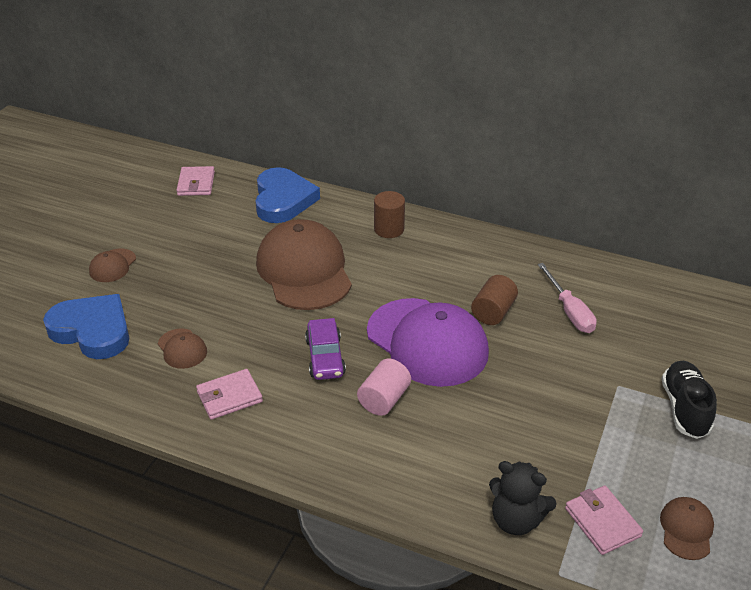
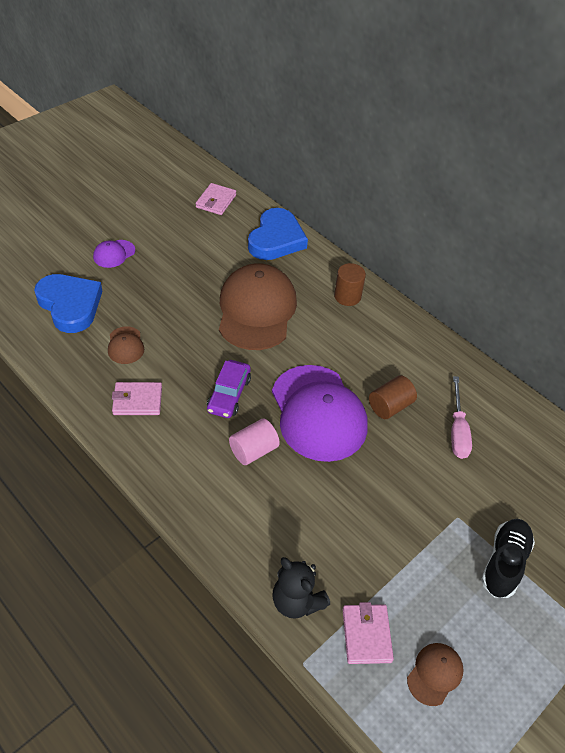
camera: 20 degrees right, 10 degrees up
(112, 266) = (114, 254): brown cap -> purple cap

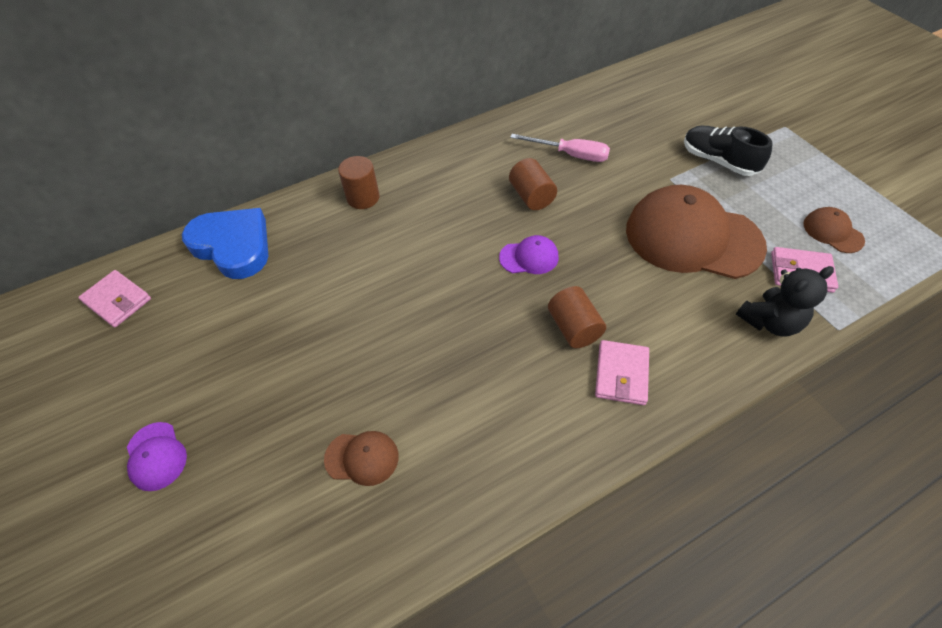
camera: 70 degrees left, 5 degrees up
(70, 305) = (244, 538): blue heart -> none
(137, 401) = (471, 452): pink wallet -> pink wallet (621, 374)
(229, 394) = (484, 340): purple car -> none
(253, 450) = (573, 328): pink cylinder -> brown cylinder
(256, 310) = (352, 288): brown cap -> brown cap (692, 237)
(318, 413) = (529, 257): purple cap -> purple cap, size x0.44

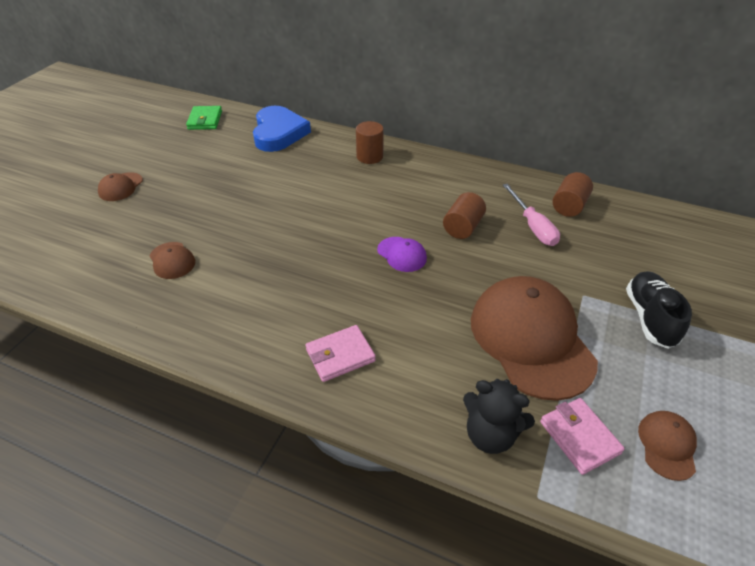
camera: 50 degrees right, 10 degrees down
(117, 300) = (205, 120): pink wallet -> green wallet
(156, 456) = (121, 187): purple cap -> brown cap
(573, 328) = (359, 308): brown cylinder -> brown cylinder (569, 206)

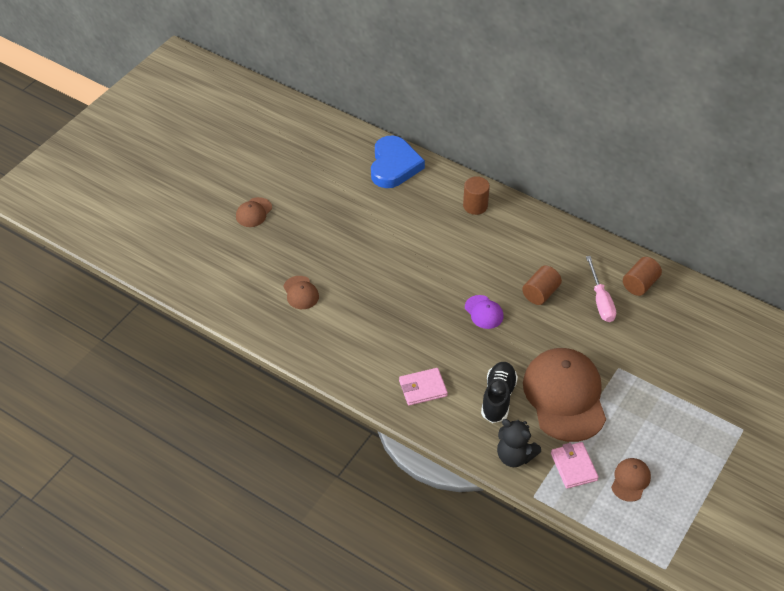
camera: 10 degrees right, 5 degrees up
(205, 120) = (325, 140): green wallet -> none
(649, 317) = (662, 393): black shoe -> black shoe (498, 398)

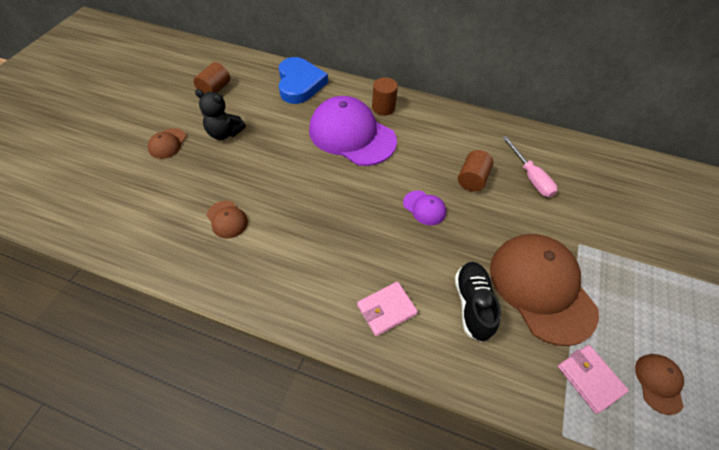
camera: 15 degrees left, 5 degrees up
(434, 230) = (352, 135): none -> purple cap
(515, 456) = (519, 379): black teddy bear -> black teddy bear (224, 133)
(640, 284) = (558, 156): brown cylinder -> brown cylinder (215, 89)

